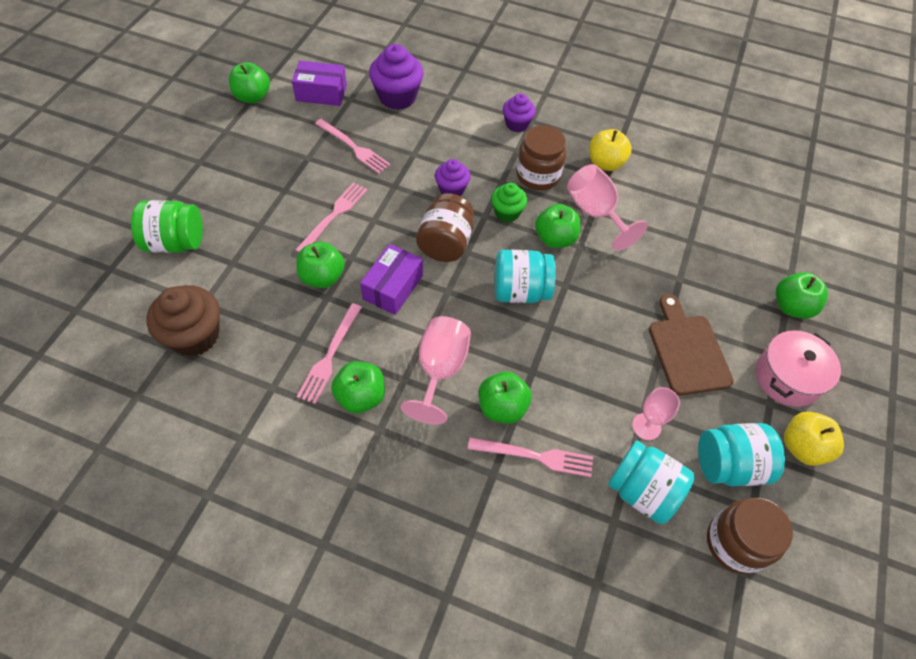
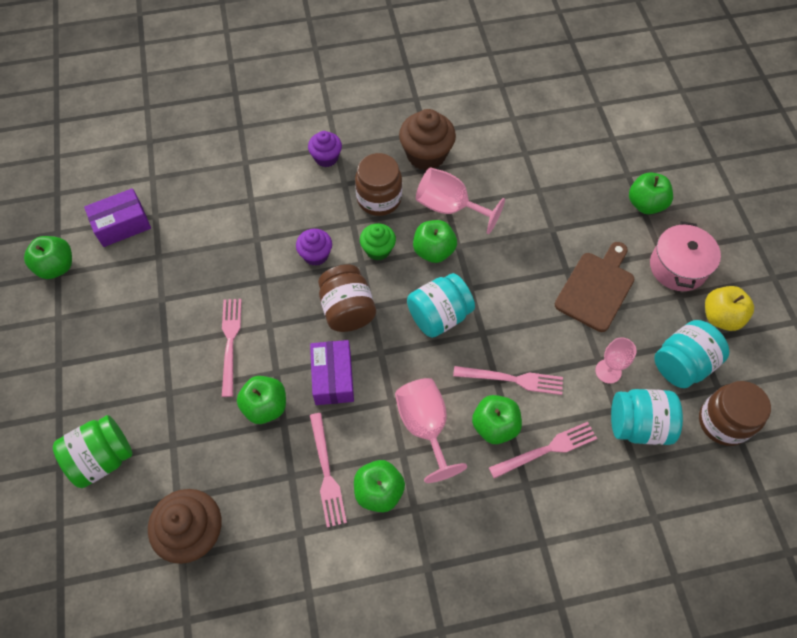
camera: 30 degrees left, 5 degrees up
(353, 147) = (197, 264): pink fork -> pink fork (512, 379)
(397, 97) = (198, 189): purple cupcake -> none
(605, 163) = (426, 155): yellow apple -> brown cupcake
(687, 350) = (596, 288): brown cutting board -> brown cutting board turned 75 degrees clockwise

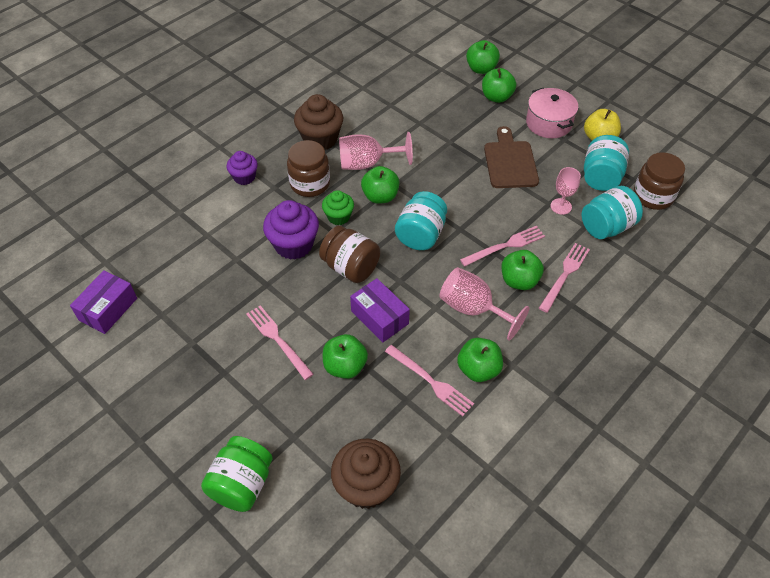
camera: 35 degrees left, 10 degrees down
(57, 267) = (72, 371): green apple -> green apple (481, 69)
(316, 255) = (294, 245): purple cupcake -> purple cupcake, size x1.65

